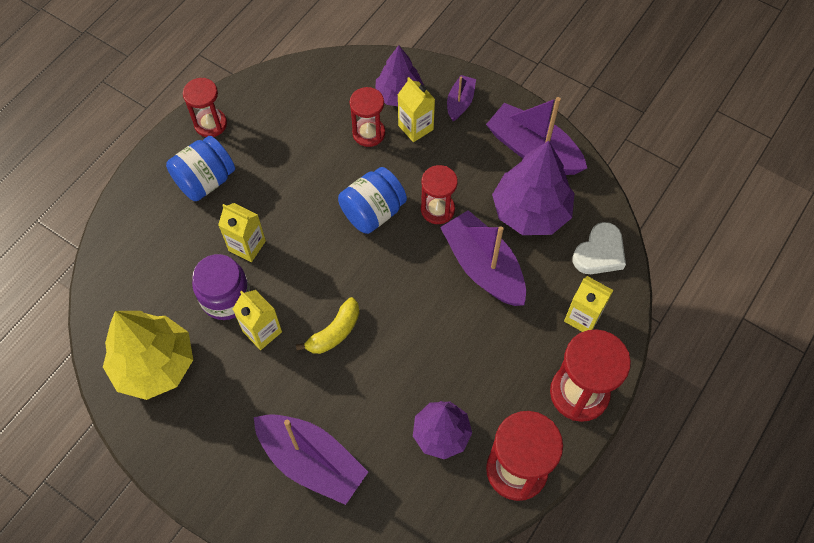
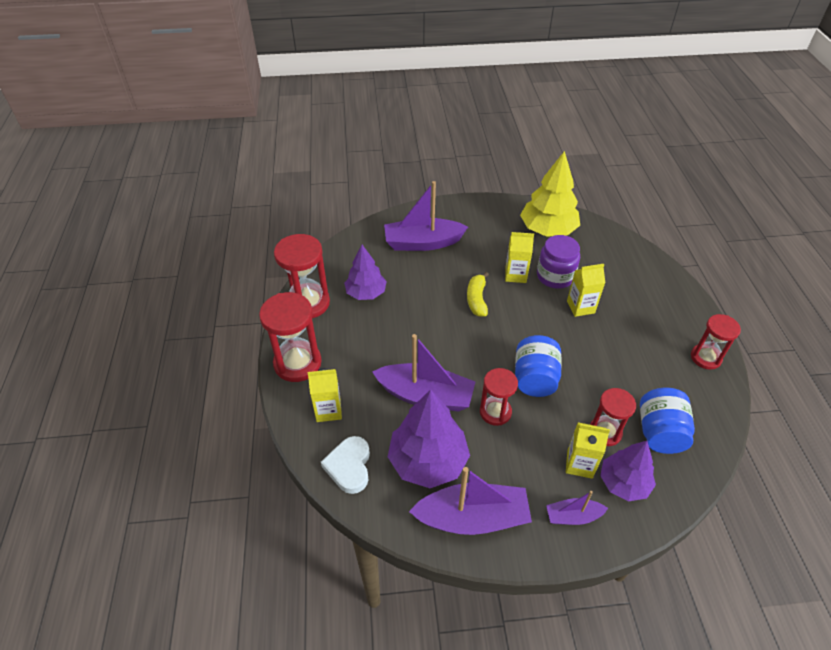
camera: 140 degrees right, 15 degrees down
(205, 181) = (655, 323): blue jar -> blue jar (659, 432)
(460, 102) = (573, 516): purple boat -> purple boat turned 105 degrees clockwise

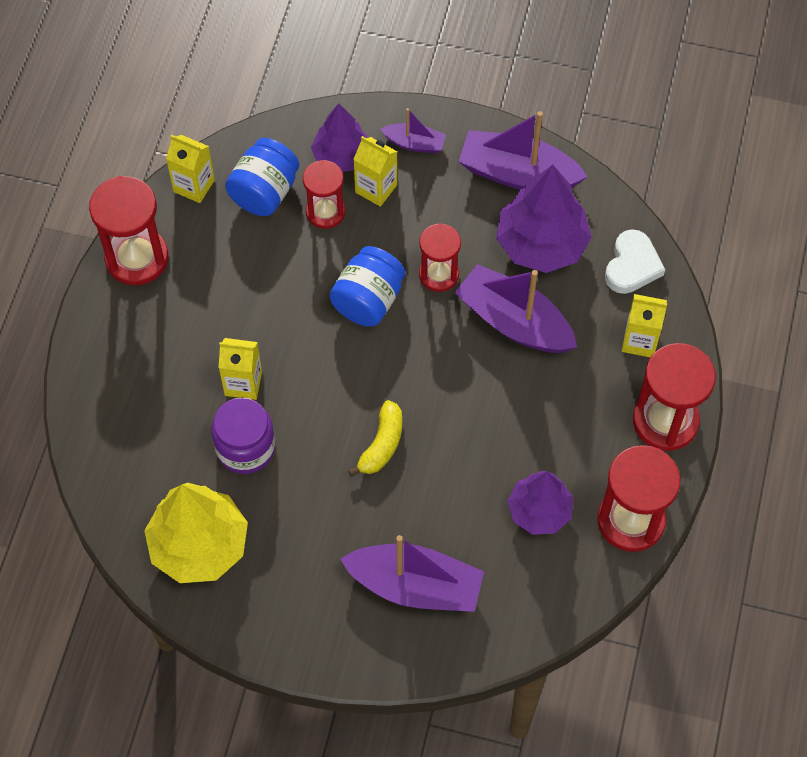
camera: 160 degrees left, 15 degrees up
(515, 275) = (302, 470): yellow carton -> yellow carton (194, 186)
(705, 358) = (137, 258): red hourglass -> red hourglass, size x1.58

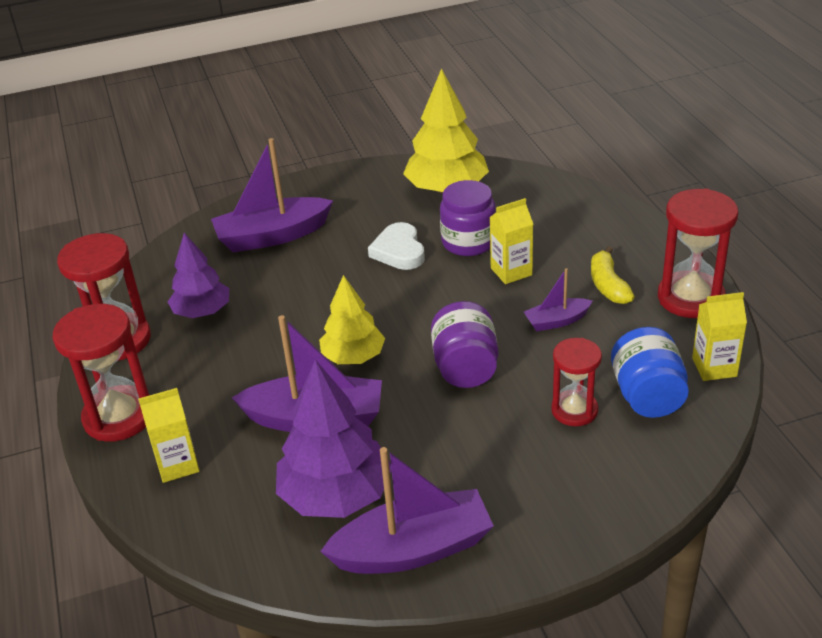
camera: 150 degrees right, 25 degrees down
(341, 156) = (611, 463): purple tree -> none
(368, 300) = (465, 368): blue jar -> purple jar
(376, 188) = (547, 454): yellow carton -> none
(382, 444) = (364, 290): yellow banana -> yellow banana (608, 285)
(414, 143) = (551, 517): purple boat -> purple boat (556, 321)
(439, 274) = (419, 418): red hourglass -> none
(445, 368) = (353, 357): none -> yellow tree
(632, 265) = (223, 526): white heart -> white heart (399, 251)

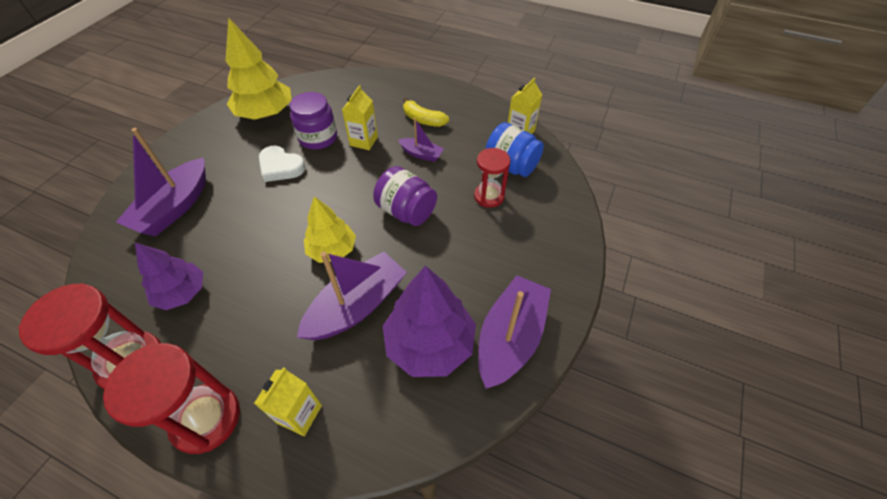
camera: 50 degrees left, 15 degrees up
(556, 321) = (421, 154): purple boat -> purple boat turned 90 degrees counterclockwise
(690, 298) = (468, 104): red hourglass -> none

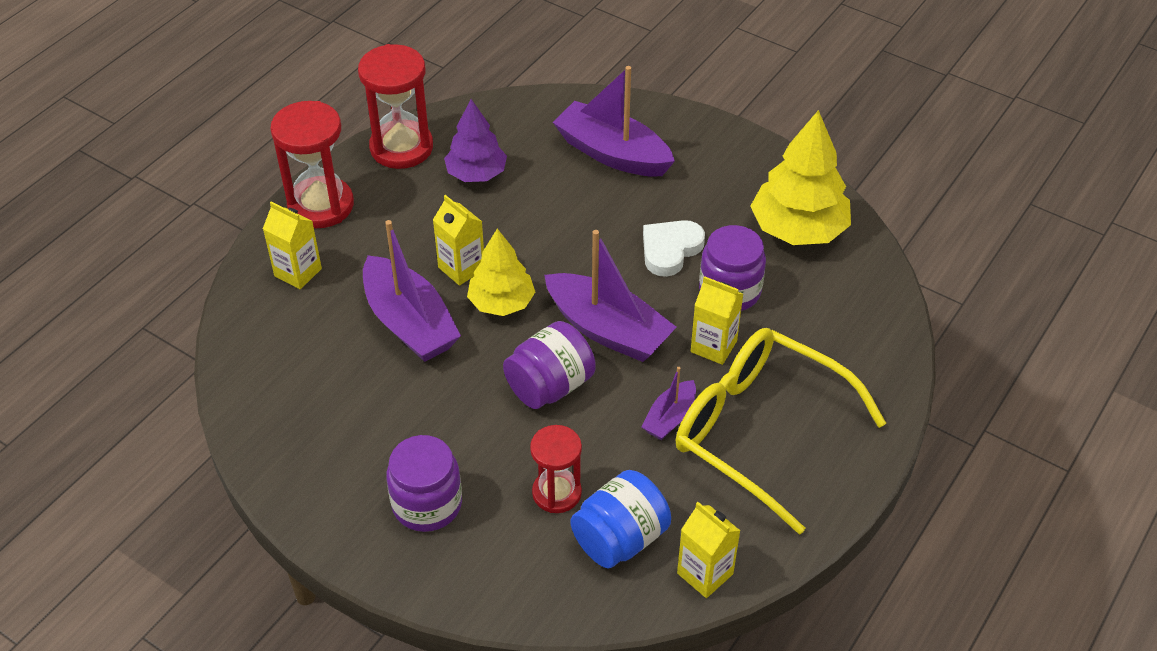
camera: 100 degrees right, 5 degrees down
(296, 282) = (461, 268): none -> yellow carton
(423, 120) = (759, 431): yellow banana -> yellow glasses
(430, 343) = (336, 387): purple tree -> none
(510, 337) = (314, 468): purple boat -> purple boat (608, 330)
(518, 259) = (427, 504): none -> purple jar

